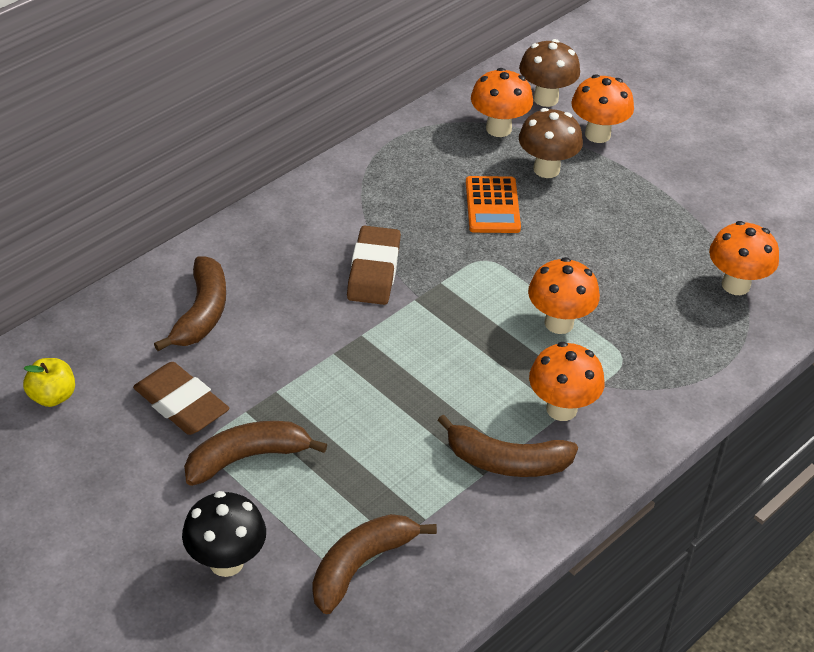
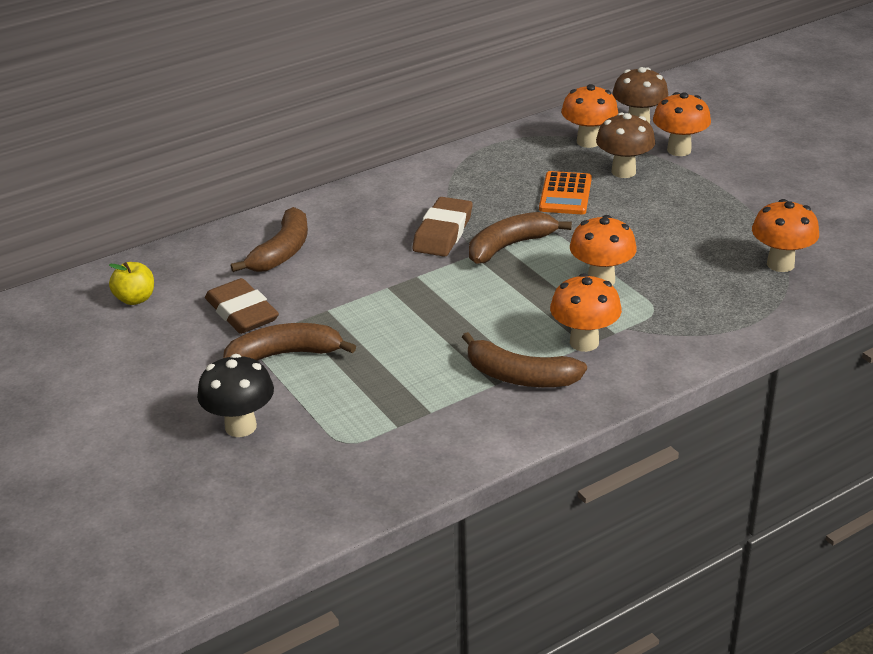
camera: 15 degrees right, 10 degrees down
(361, 565) = (360, 440): brown banana -> brown banana (510, 246)

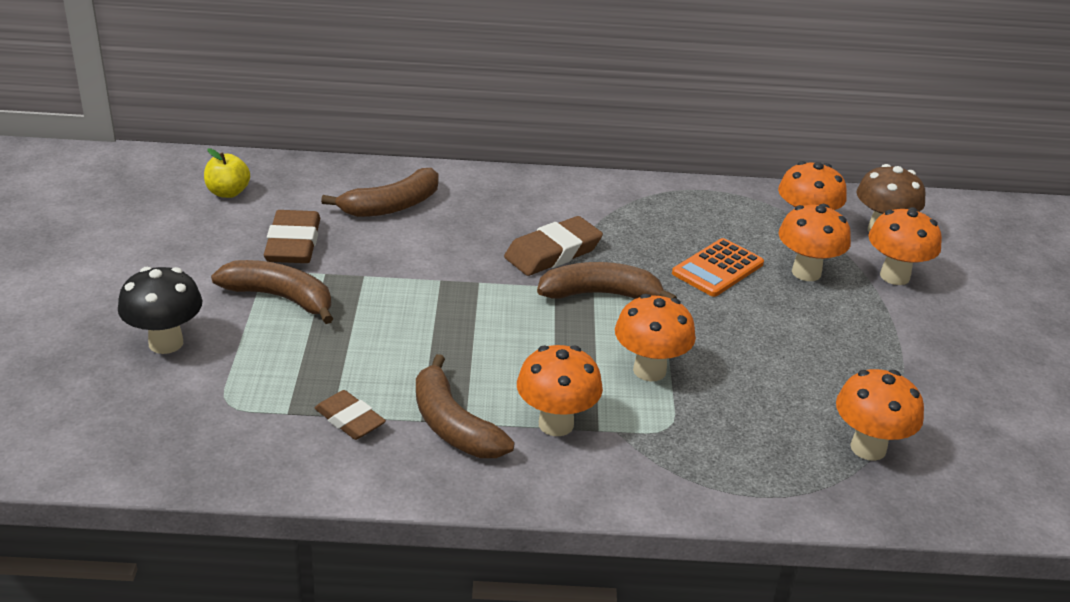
camera: 30 degrees right, 0 degrees up
(446, 408) = (349, 419): none -> brown eraser
(623, 172) = (806, 272): brown mushroom -> orange mushroom

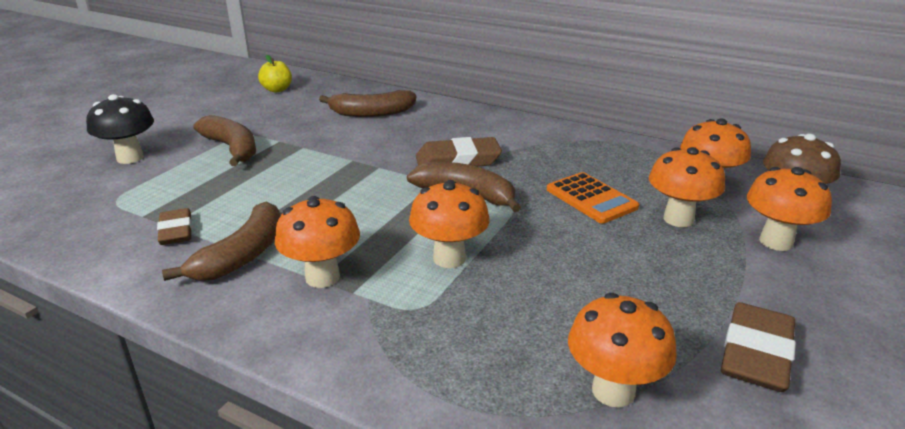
camera: 30 degrees right, 5 degrees down
(293, 243) = (280, 121): brown eraser -> brown eraser (756, 353)
(453, 425) = (242, 255): brown banana -> brown banana turned 150 degrees counterclockwise
(717, 268) = (591, 198): orange calculator -> orange calculator turned 105 degrees counterclockwise

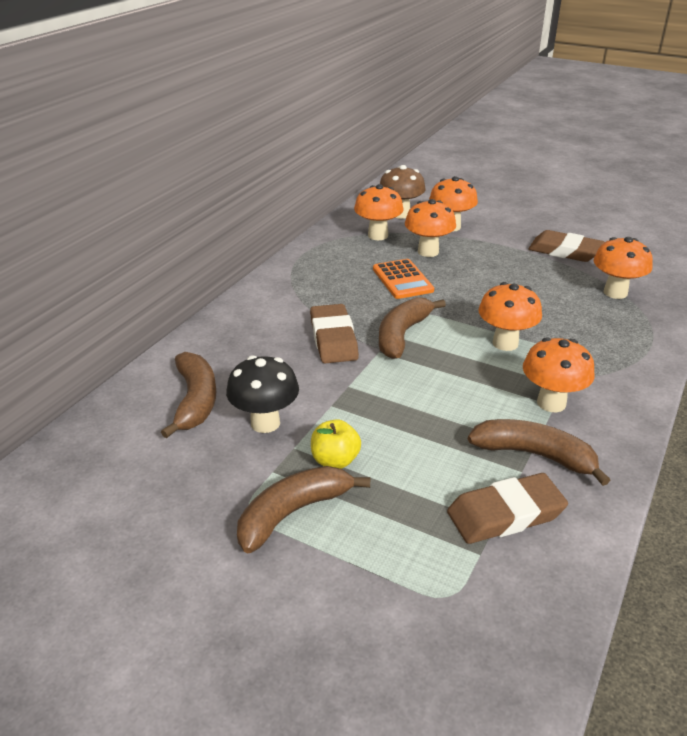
camera: 90 degrees left, 5 degrees up
(130, 158) = (319, 625): black mushroom -> black mushroom (265, 423)
(176, 231) = (505, 514): brown eraser -> brown eraser, size x1.54
(277, 90) = (67, 505): yellow apple -> yellow apple (335, 460)
(591, 198) = (402, 280): orange calculator -> orange calculator turned 105 degrees clockwise

